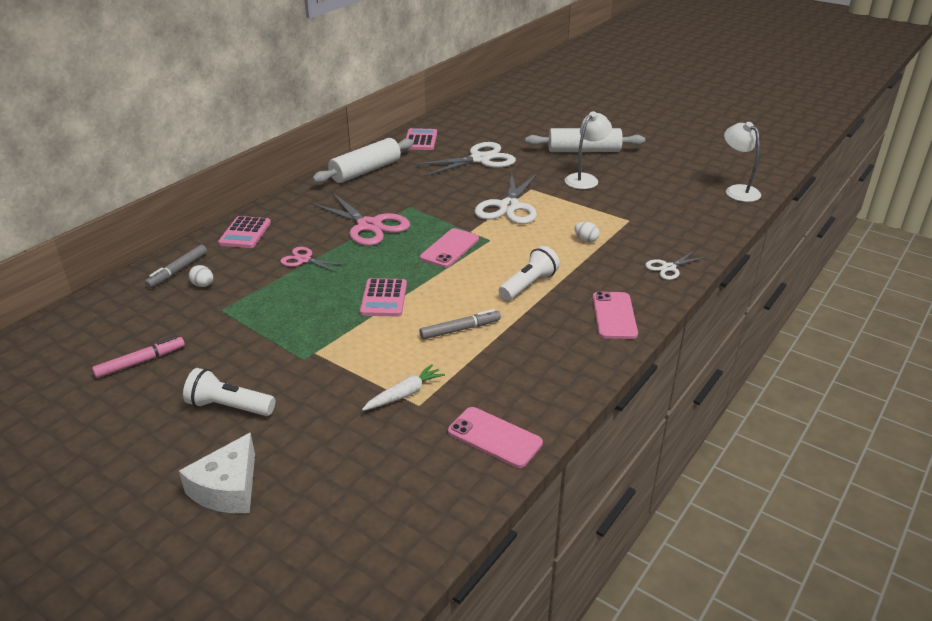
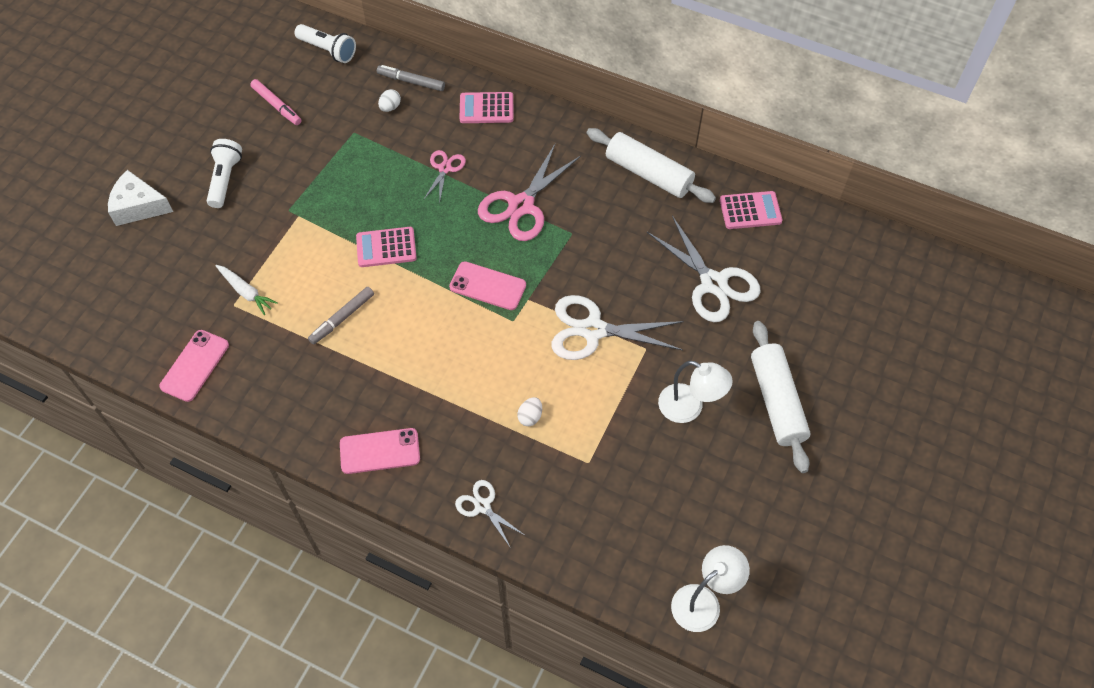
camera: 80 degrees right, 25 degrees up
(460, 329) = (342, 318): grey marker -> grey marker turned 75 degrees clockwise
(528, 285) = (427, 367): white flashlight -> white flashlight (328, 50)

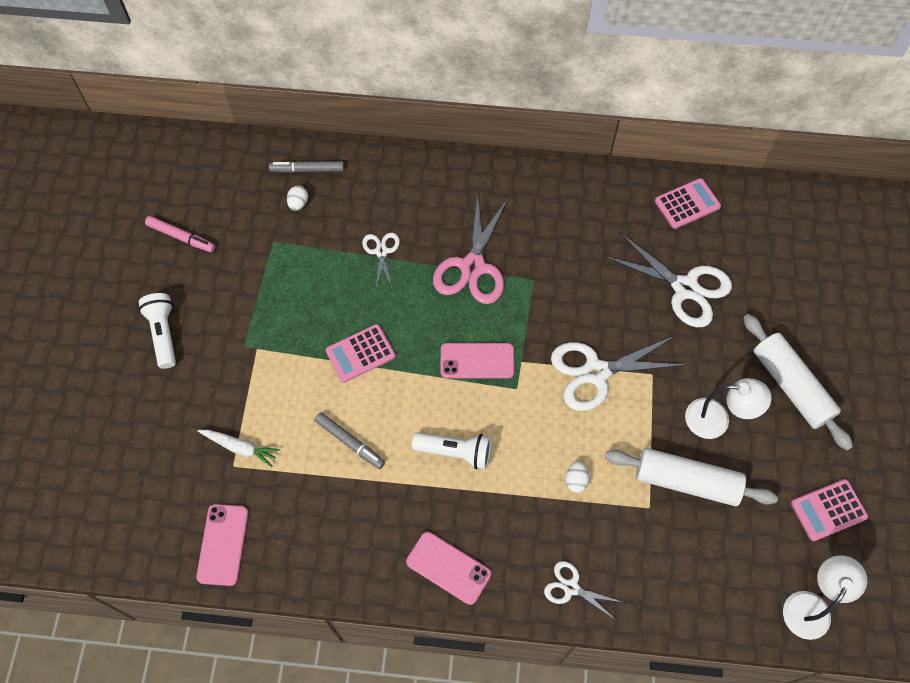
camera: 20 degrees left, 5 degrees up
(138, 206) = (85, 392): white cheese -> none
(328, 50) = (207, 161): white flashlight -> white flashlight (455, 452)
(342, 318) = (350, 442): grey marker -> grey marker turned 75 degrees counterclockwise
(380, 451) = (448, 568): pink phone -> pink phone turned 60 degrees clockwise
(445, 168) = (381, 252): pink scissors -> white scissors
(486, 108) = (394, 175): pink calculator -> pink calculator (828, 510)
(648, 174) = (578, 196): white rolling pin -> white rolling pin (686, 481)

